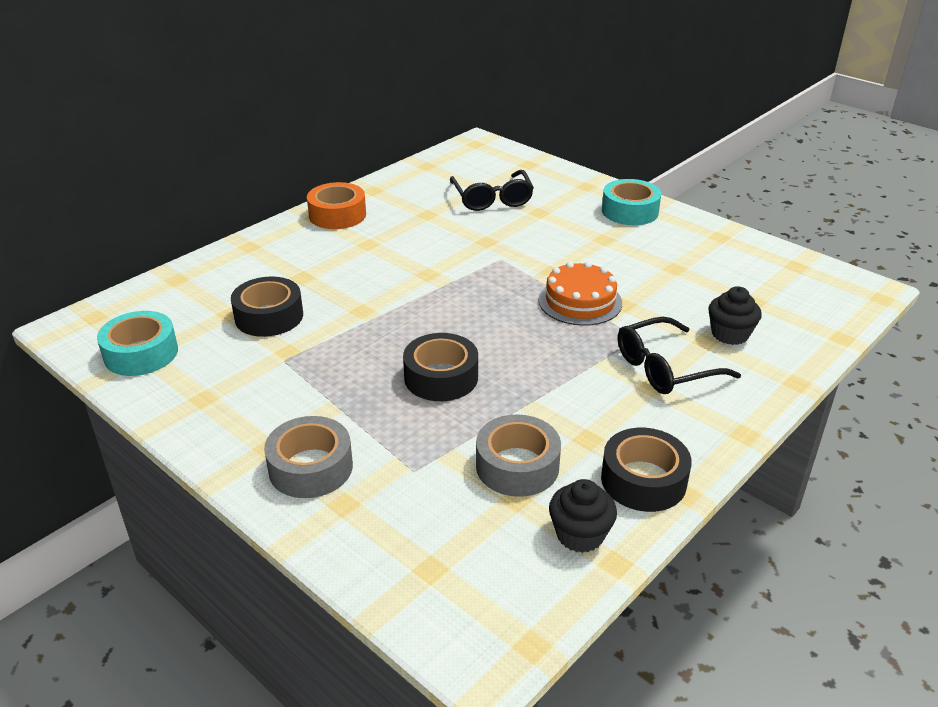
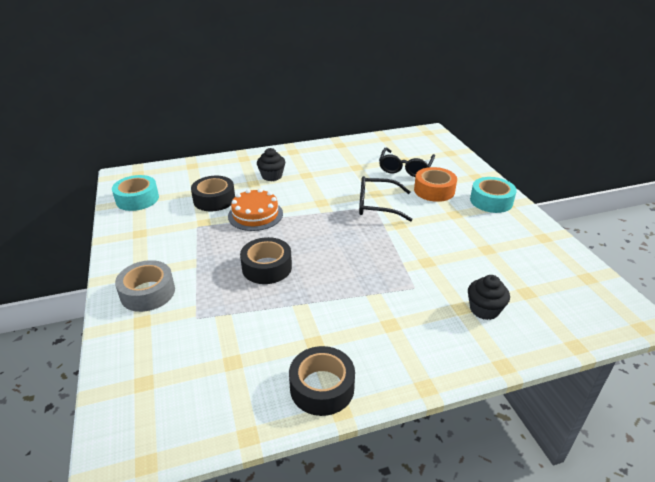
camera: 30 degrees right, 0 degrees up
(337, 215) = (306, 154): orange tape -> orange tape (434, 190)
(517, 466) = (254, 341): grey tape -> none
(580, 301) = (398, 250): orange cake -> orange cake (255, 215)
(580, 534) = (246, 405): black cupcake -> black cupcake (272, 176)
(666, 367) = (413, 315): black glasses -> black glasses (378, 205)

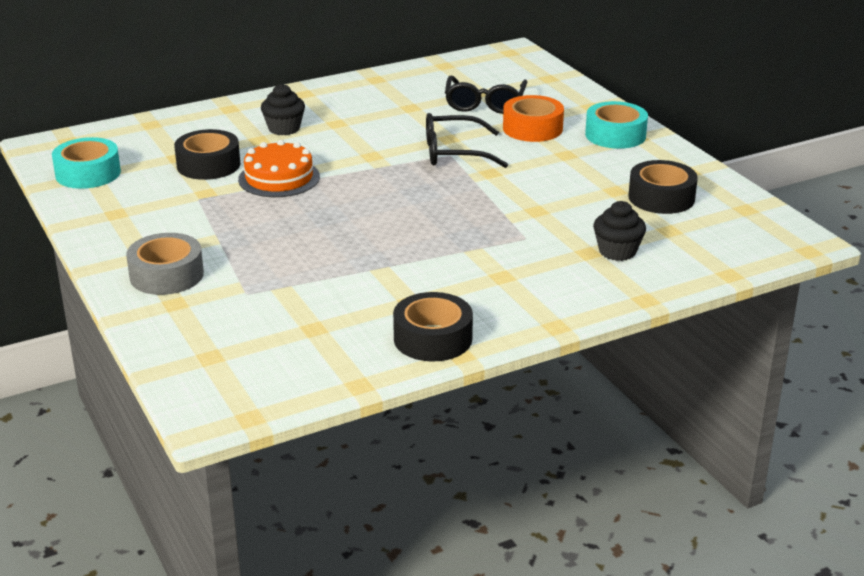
camera: 10 degrees left, 5 degrees down
(267, 267) = (320, 235): black tape -> black tape (661, 197)

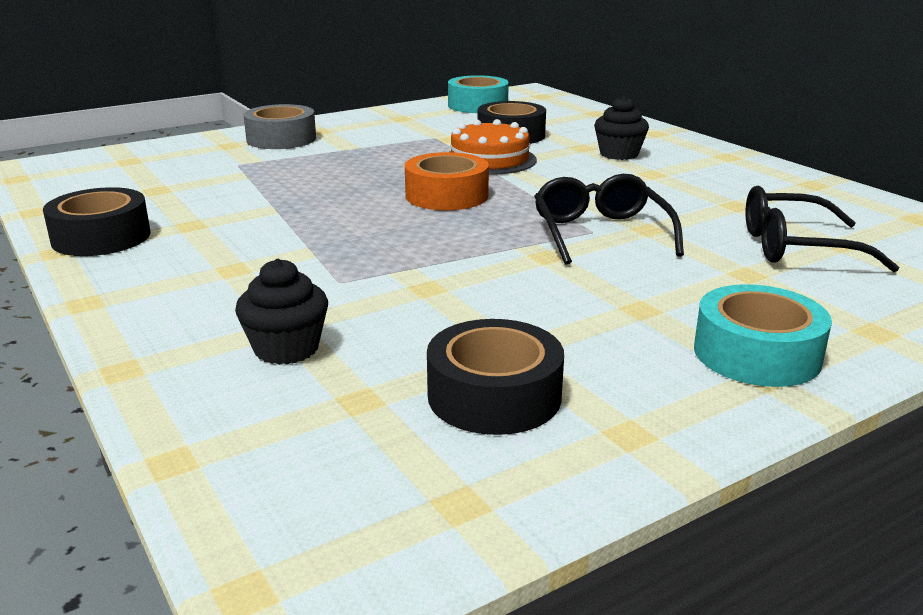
camera: 85 degrees right, 5 degrees down
(532, 128) = (727, 282): orange tape -> orange tape (446, 195)

